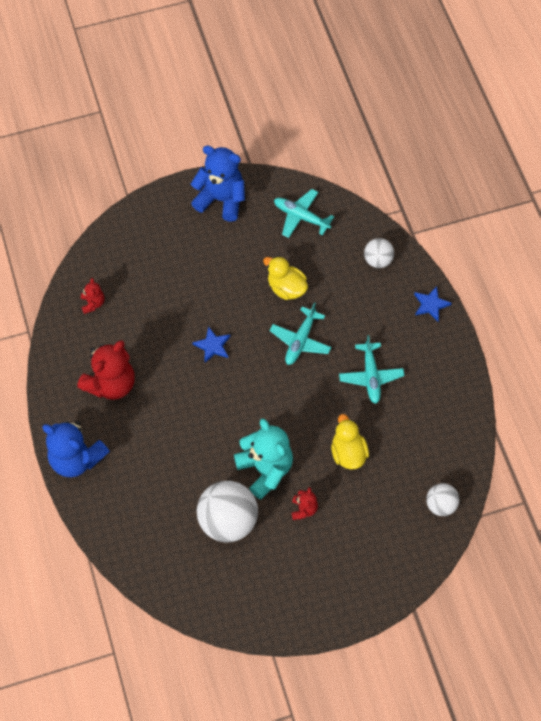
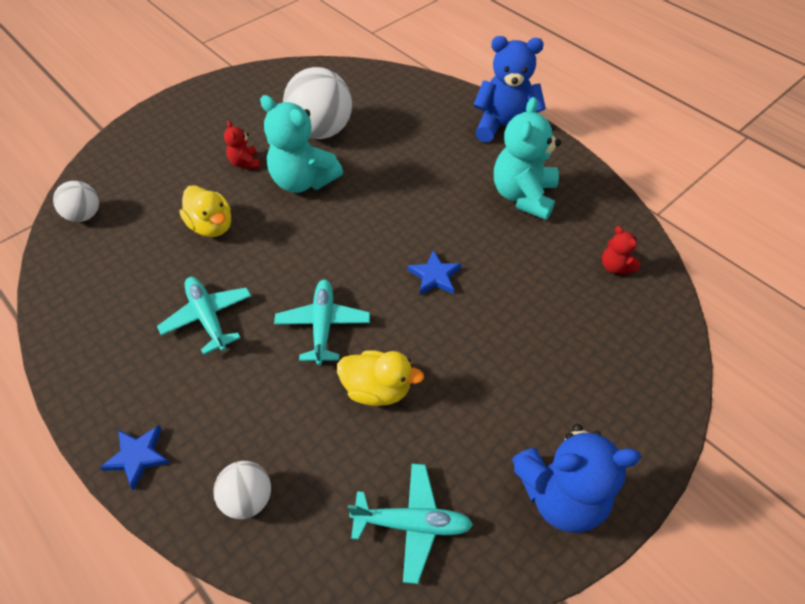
camera: 155 degrees right, 10 degrees down
(111, 384) = (523, 196): red teddy bear -> turquoise teddy bear

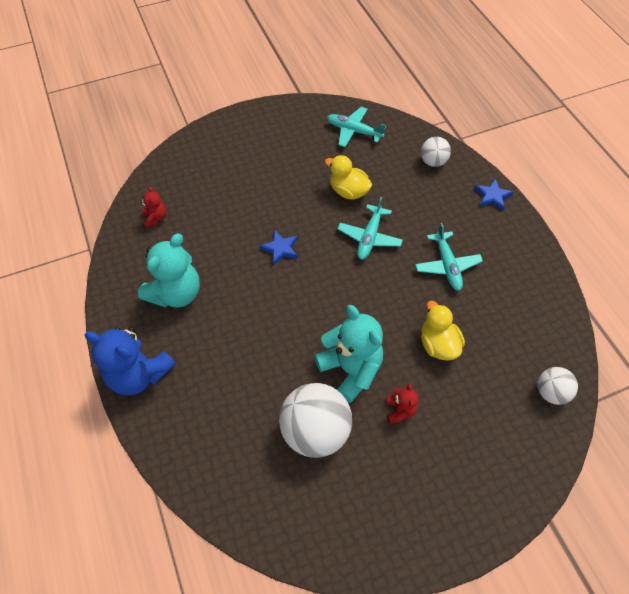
camera: 160 degrees left, 5 degrees up
(561, 494) = (276, 122): blue teddy bear -> none

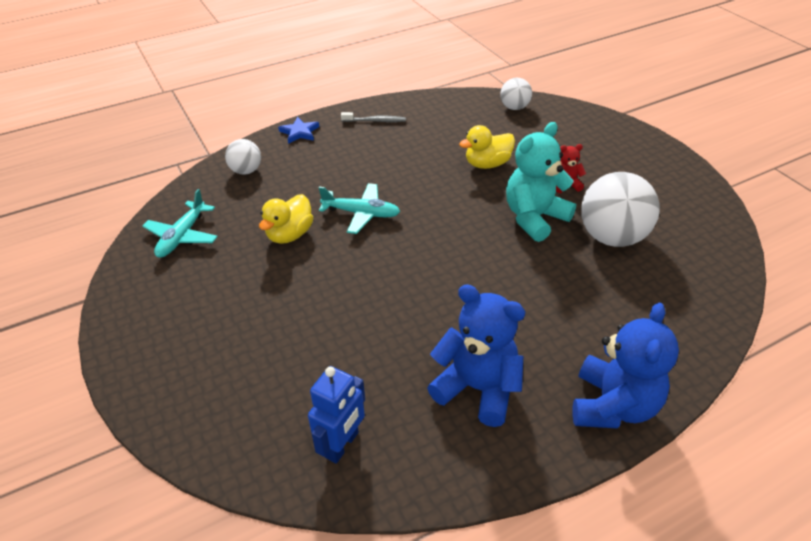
camera: 95 degrees left, 15 degrees down
(155, 218) = (342, 445): red teddy bear -> blue robot
(176, 293) = (477, 388): turquoise teddy bear -> blue teddy bear
(280, 248) = (386, 287): blue star -> none
(447, 265) = (393, 160): turquoise plane -> none
(515, 255) = (375, 121): none -> grey toothbrush

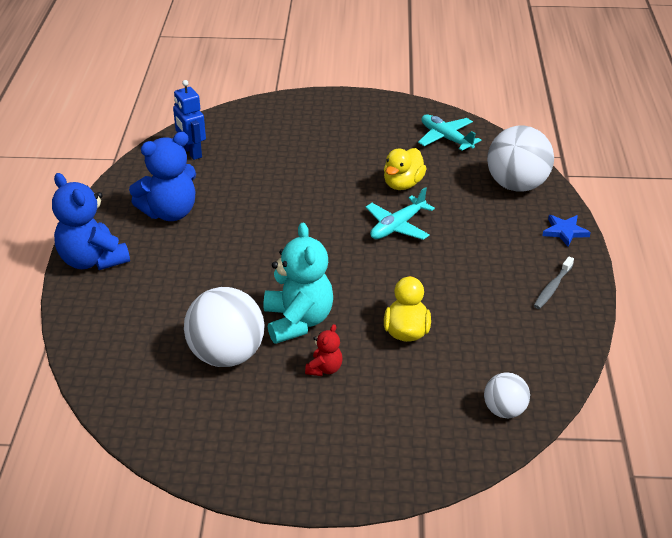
camera: 120 degrees right, 5 degrees down
(246, 171) = (516, 185): white ball -> white ball, size x1.84
(290, 234) = (403, 184): yellow duck -> yellow duck turned 120 degrees counterclockwise

